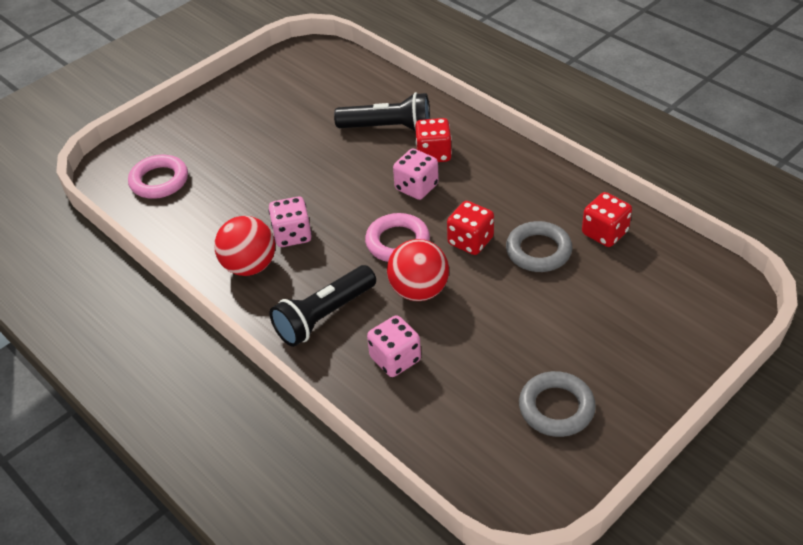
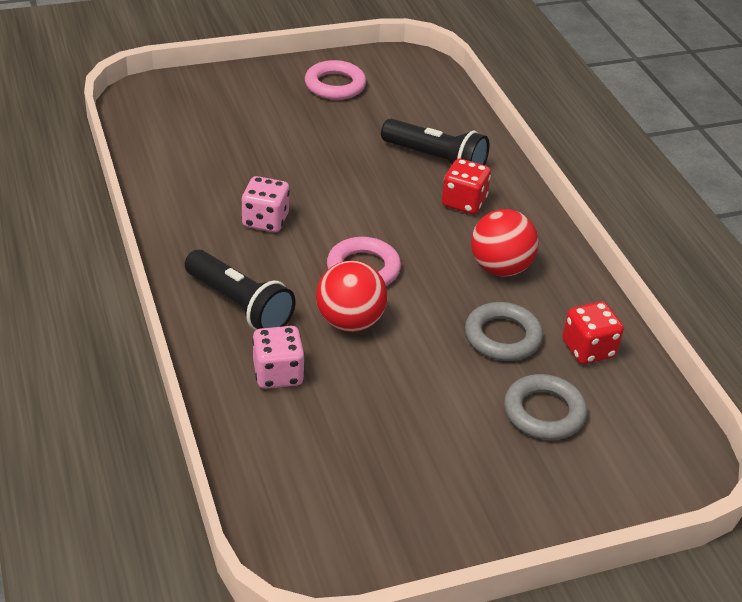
camera: 20 degrees right, 5 degrees down
(159, 181) = (178, 123): pink ring -> pink ring (335, 85)
(249, 266) = (203, 232): red ball -> red ball (500, 268)
(324, 316) = (239, 305): black flashlight -> black flashlight turned 120 degrees counterclockwise
(416, 187) = (422, 226): pink dice -> none
(470, 241) = (438, 298): red dice -> none
(556, 408) = (405, 491): grey ring -> grey ring (544, 412)

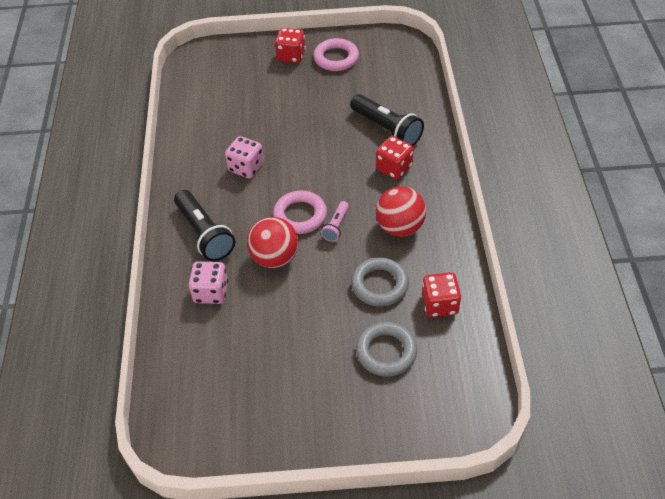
camera: 20 degrees right, 10 degrees up
(273, 87) = (291, 56): none -> red dice
(417, 276) = (336, 226): none -> pink flashlight

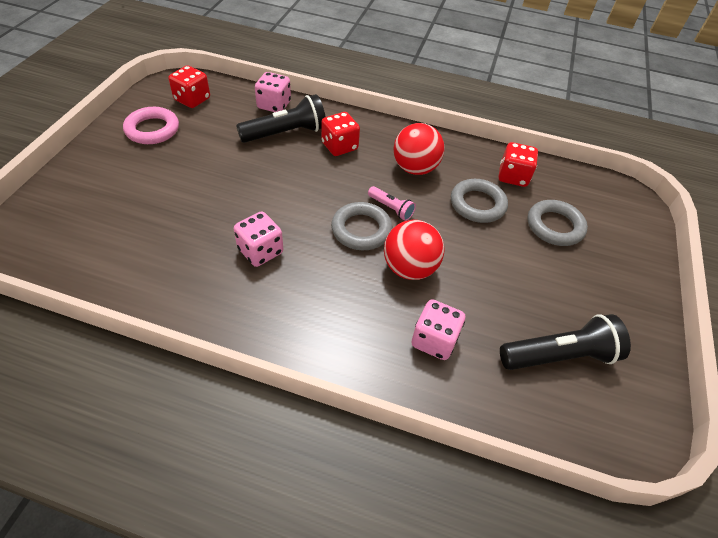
camera: 75 degrees left, 0 degrees up
(204, 234) = (342, 321): black flashlight -> black flashlight (559, 356)
(291, 56) = (112, 159): red dice -> red dice (192, 99)
(300, 215) = (361, 230): pink ring -> grey ring
(419, 107) = (274, 105): none -> pink dice

